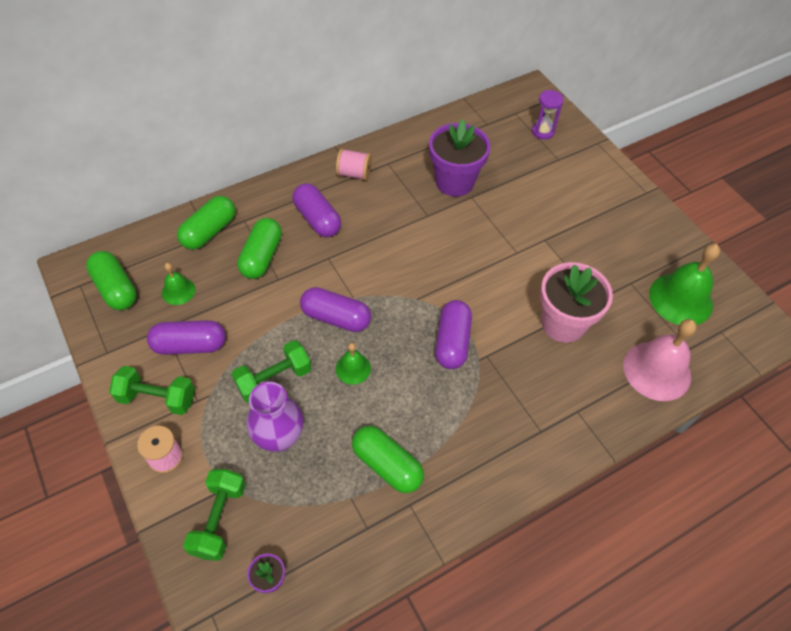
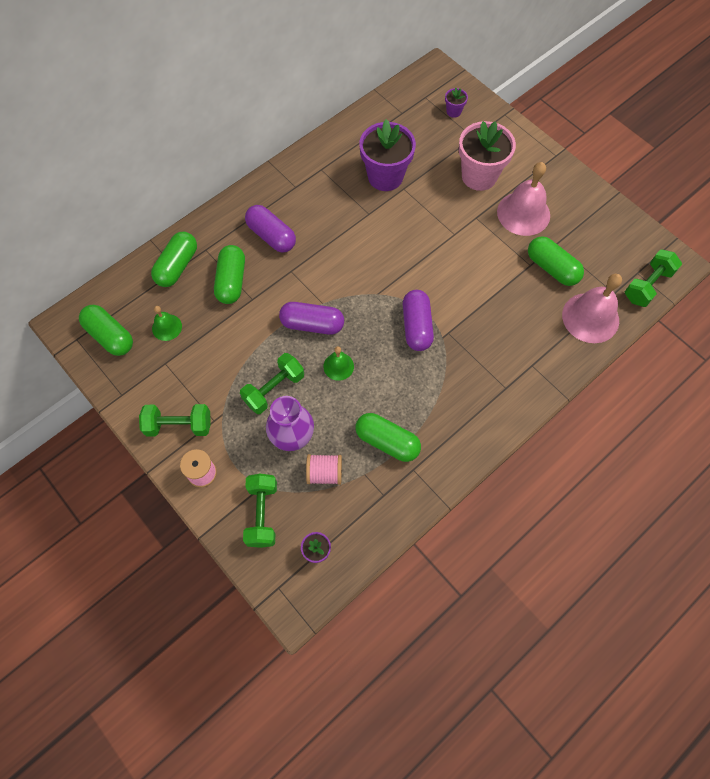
camera: 10 degrees left, 10 degrees up
(190, 345) = (192, 374): purple capsule -> none
(354, 174) = (293, 185): pink spool -> pink spool (324, 473)
(542, 131) = (453, 111): purple hourglass -> purple flower pot
(563, 323) = (506, 292): pink flower pot -> pink flower pot (479, 176)
(599, 244) = (523, 213): none -> pink bell
(621, 308) = (552, 268): none -> green capsule
(680, 299) = (600, 250): green bell -> none
(730, 347) = (647, 285): none -> green dumbbell

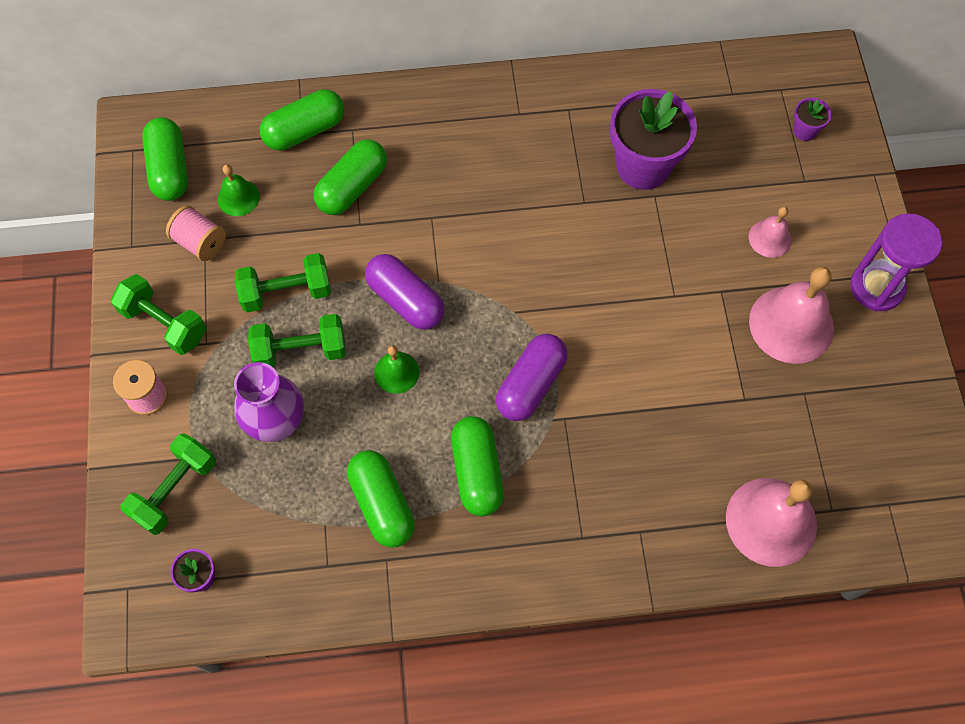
camera: 35 degrees right, 0 degrees up
(271, 236) = (442, 159): purple capsule -> none
(324, 473) = (280, 491): pink spool -> pink spool (200, 242)
(479, 176) = (770, 238): pink flower pot -> pink bell
(549, 170) = (876, 287): none -> purple hourglass
(552, 268) = (771, 422): green capsule -> green capsule (477, 472)
(647, 285) = (889, 530): green dumbbell -> green dumbbell (286, 292)

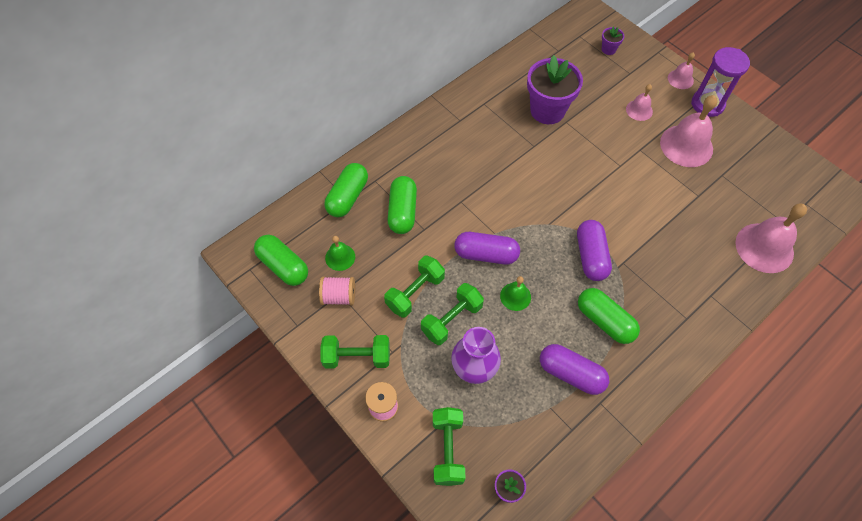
camera: 35 degrees left, 5 degrees down
(382, 504) = (571, 373): green capsule -> purple capsule
(870, 230) = (680, 79): none -> pink bell

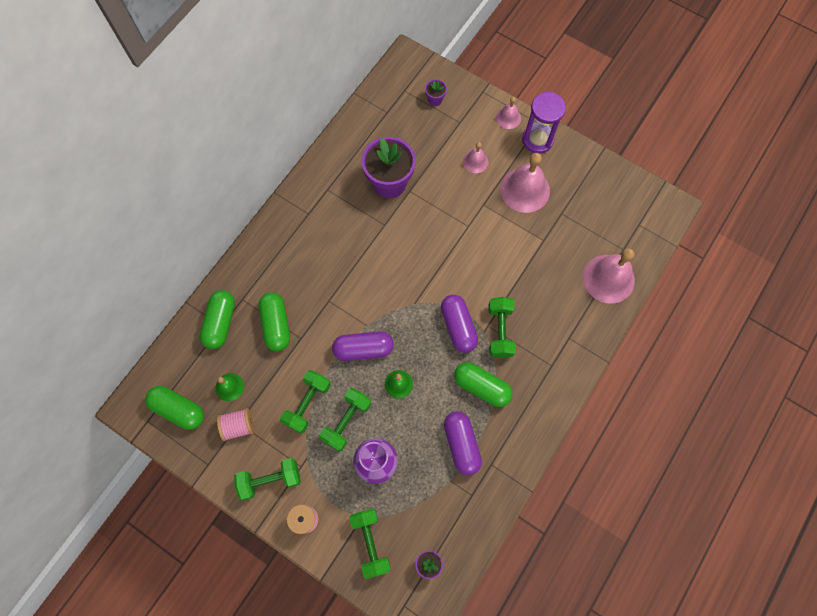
camera: 15 degrees left, 10 degrees up
(571, 373) = (461, 444): purple capsule -> purple capsule turned 60 degrees clockwise
(635, 271) = (500, 331): none -> green dumbbell

